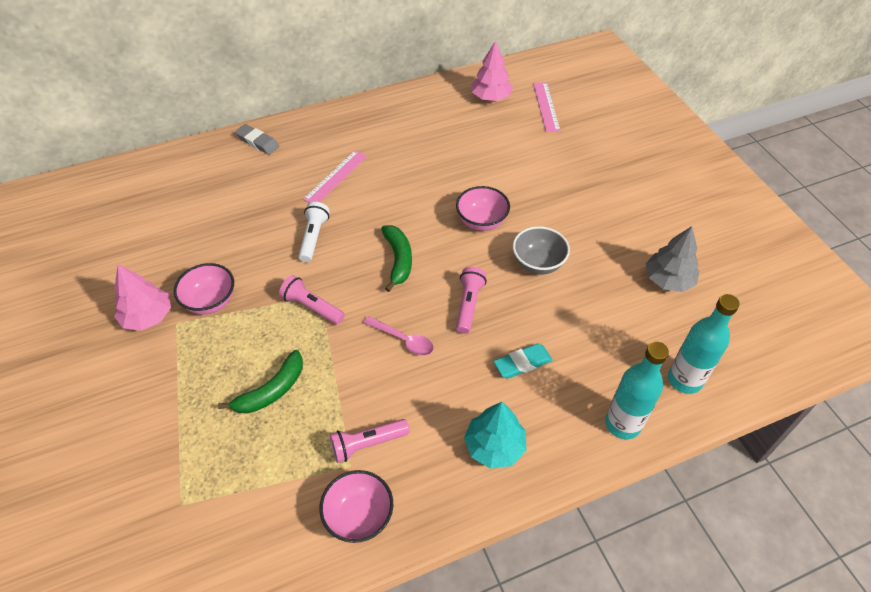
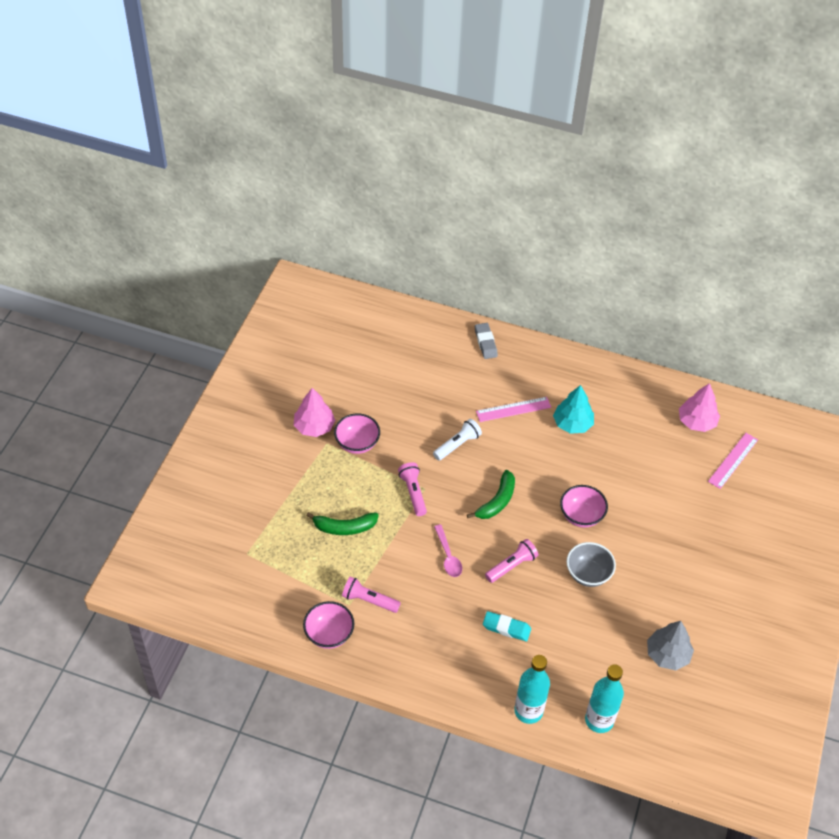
camera: 40 degrees right, 0 degrees up
(494, 446) = (438, 660): turquoise tree -> turquoise tree (572, 424)

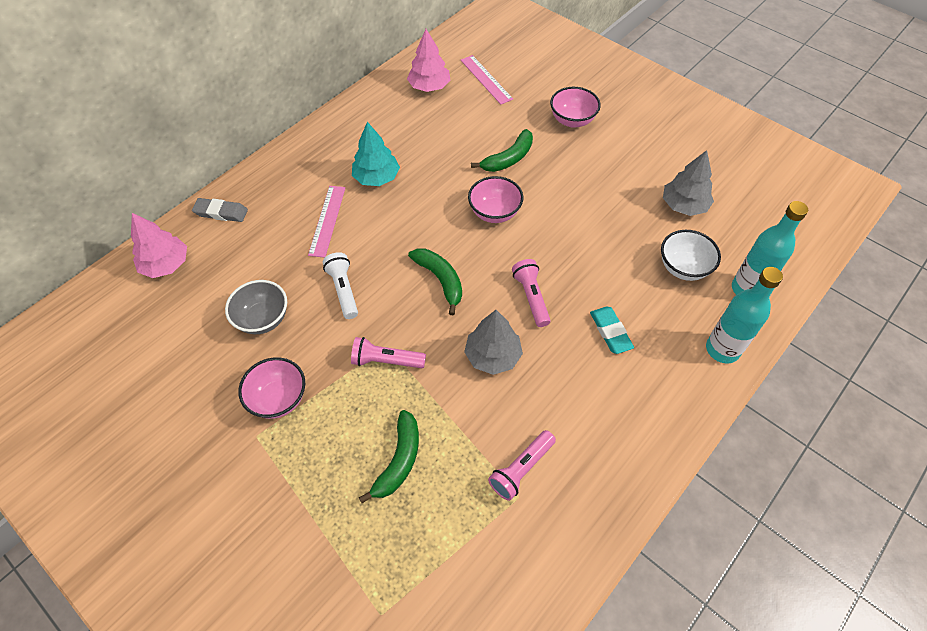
camera: 65 degrees left, 5 degrees up
(314, 426) = (220, 443): pink tree -> pink tree (166, 265)
(329, 634) = (555, 539): pink bowl -> pink bowl (572, 120)
(448, 556) = (493, 356): pink spoon -> grey tree
(506, 628) = (610, 332): turquoise eraser -> turquoise eraser turned 60 degrees counterclockwise
(588, 574) = (568, 233): grey bowl -> grey bowl (263, 319)
(596, 667) = (683, 268): none -> white bowl
(646, 507) = (508, 158): none -> green banana

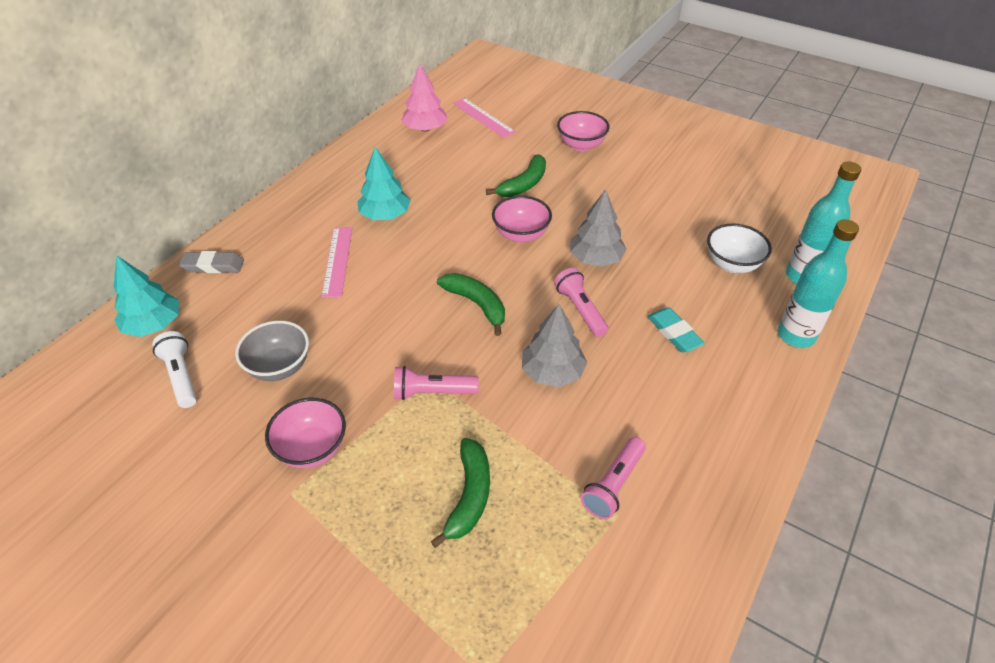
camera: 10 degrees left, 10 degrees down
(166, 265) = (153, 325): pink tree -> turquoise tree
(343, 290) = (369, 326): white flashlight -> white flashlight (181, 376)
(684, 205) = (715, 208): grey tree -> grey tree (595, 258)

